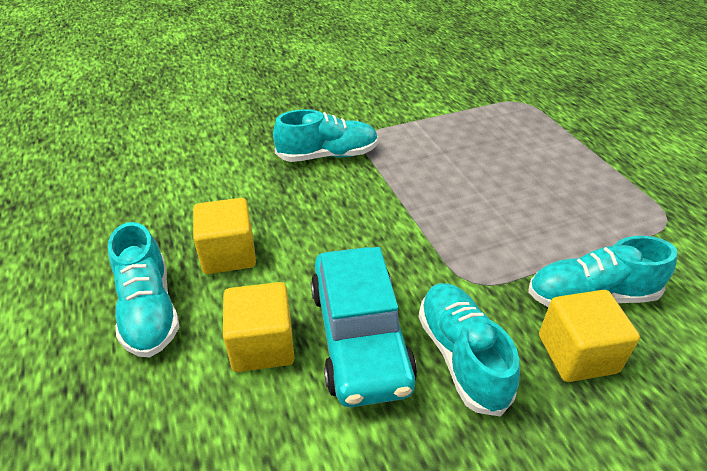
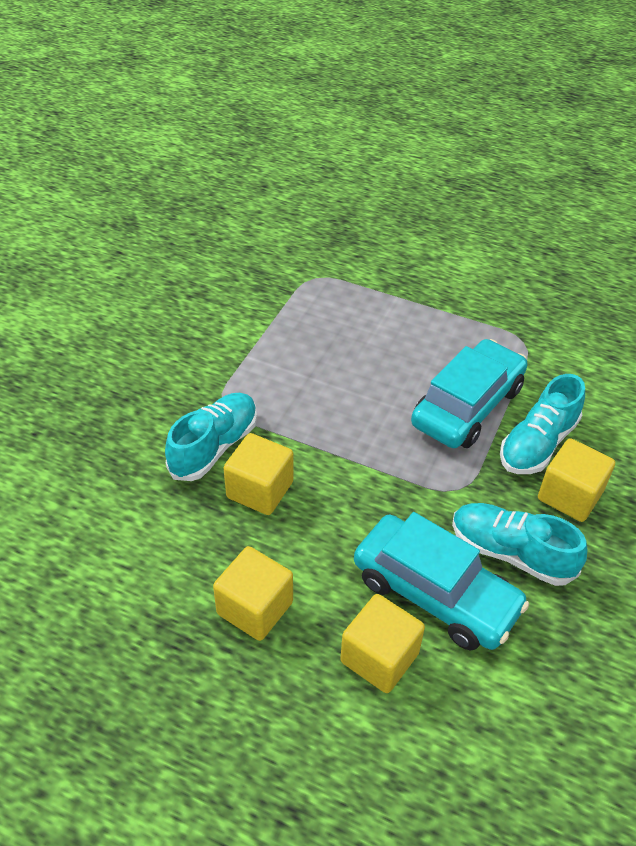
camera: 45 degrees left, 5 degrees up
(149, 310) = (256, 708): turquoise shoe -> none
(323, 193) = (260, 490): none -> yellow cube
(553, 234) = (467, 406): none -> turquoise car

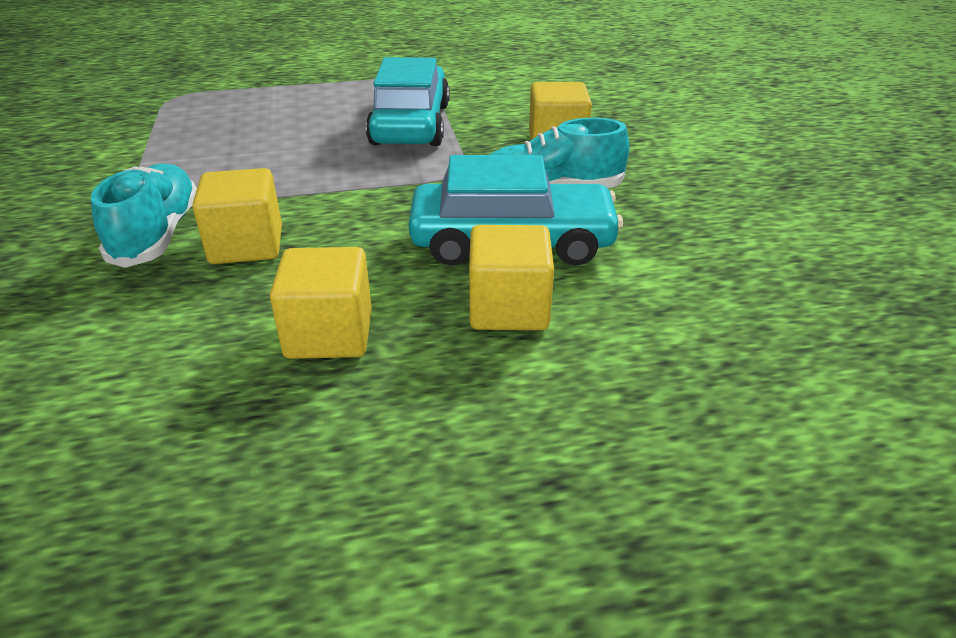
camera: 35 degrees left, 10 degrees down
(537, 444) = (496, 125): turquoise shoe -> none

